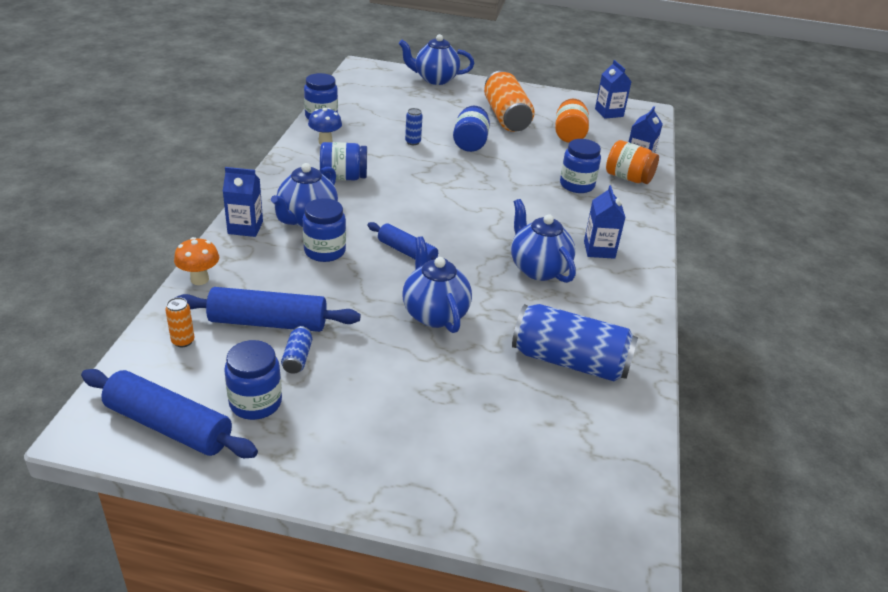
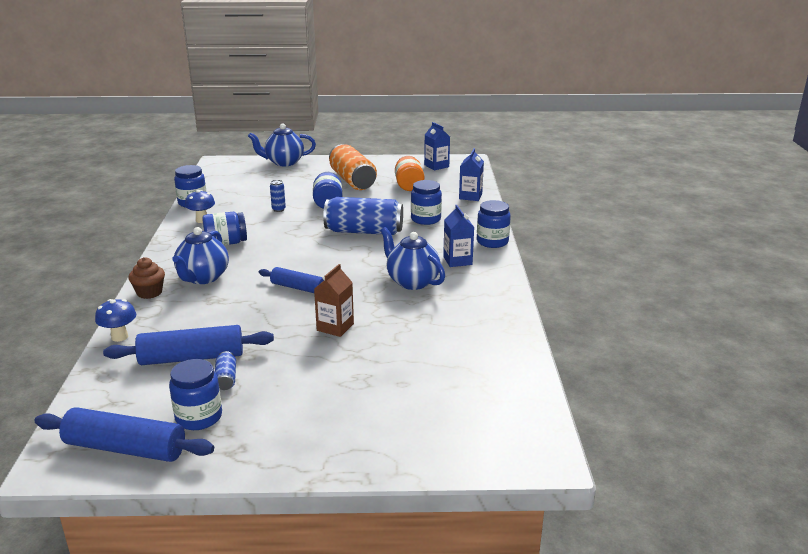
camera: 10 degrees left, 10 degrees down
(183, 341) = (118, 384): orange can -> none
(199, 279) = (119, 337): orange mushroom -> blue mushroom
(245, 227) = (149, 292): blue carton -> brown cupcake
(324, 251) = (226, 298): blue jar -> blue jar (492, 242)
(434, 314) = (335, 327): blue teapot -> brown carton
(570, 361) = (457, 341): blue can -> blue can (364, 231)
(628, 178) = (466, 208): orange jar -> none

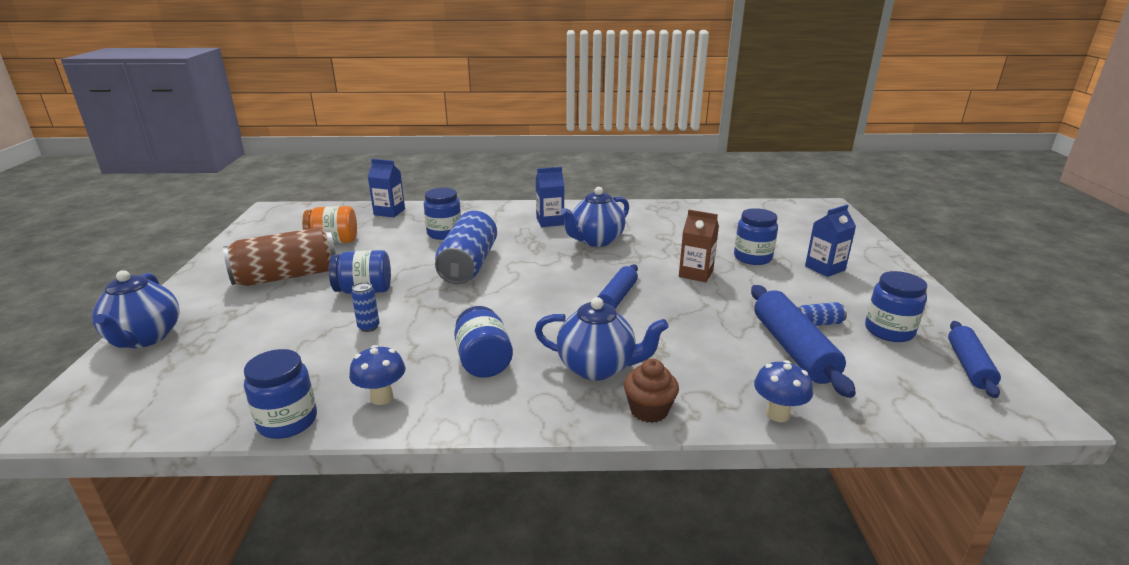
camera: 90 degrees left, 0 degrees up
(125, 448) = (969, 366): blue rolling pin -> blue rolling pin, size x0.64
(352, 180) = (287, 276): orange can -> brown can
(436, 166) = (276, 226): blue carton -> blue carton (825, 268)
(492, 242) = (509, 207): blue jar -> blue jar (752, 258)

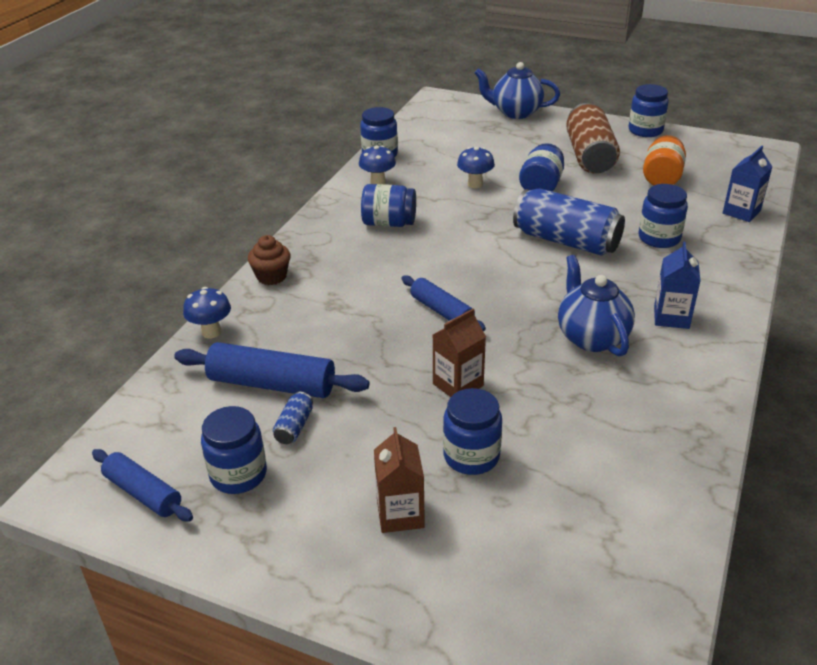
camera: 115 degrees right, 10 degrees up
(222, 257) = (645, 130): none -> blue jar
(369, 327) = (475, 184): blue can -> blue mushroom
(597, 368) = (339, 269): blue teapot -> none
(825, 268) = (400, 514): blue carton -> brown carton

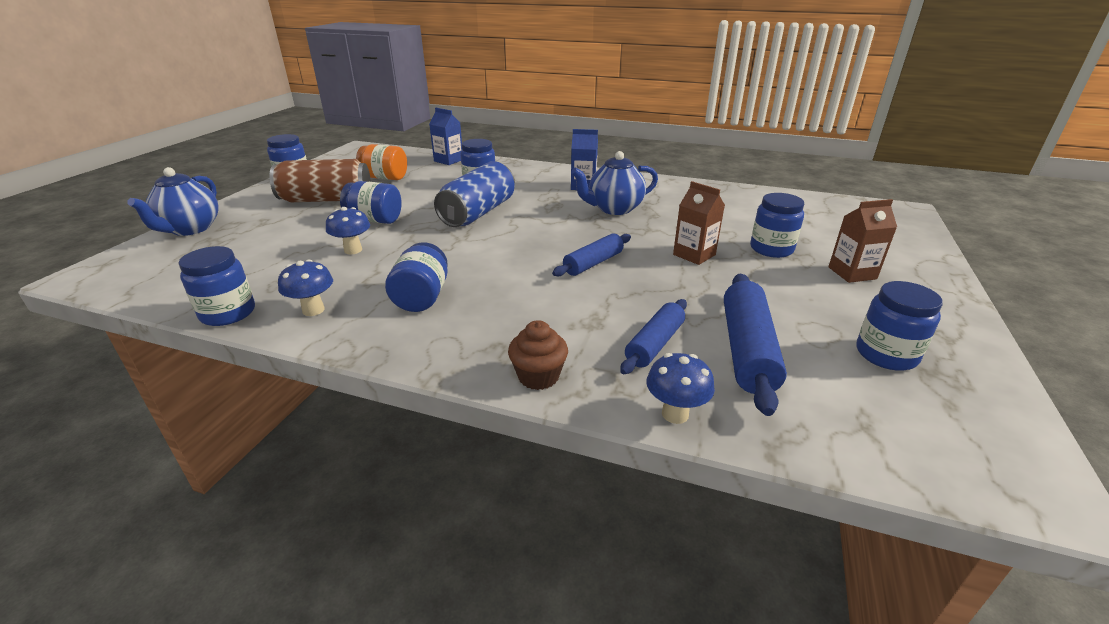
camera: 95 degrees left, 5 degrees down
(143, 493) = (971, 417): blue rolling pin -> blue rolling pin (654, 344)
(294, 427) = (799, 329): blue can -> none

